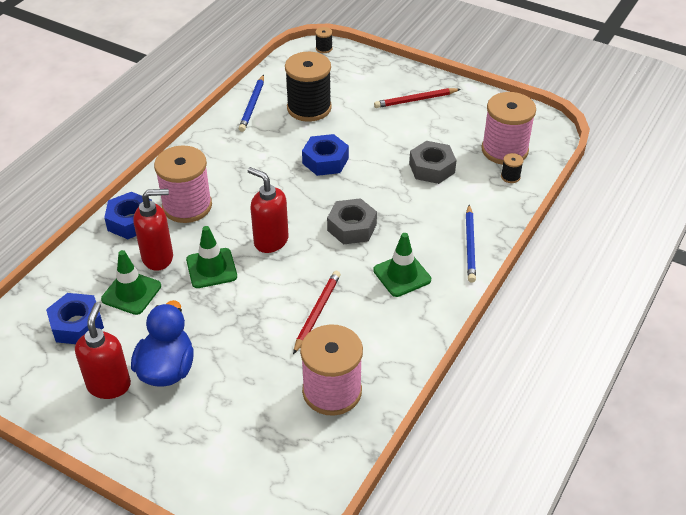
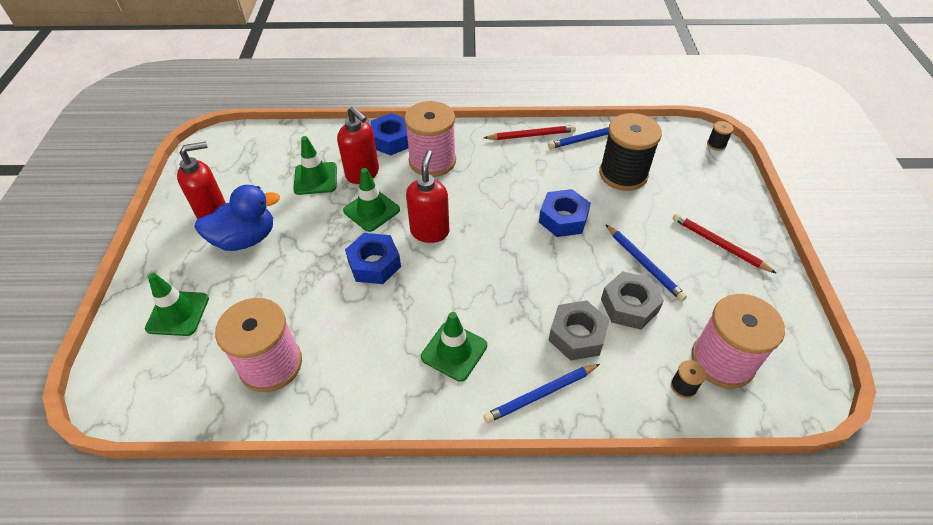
camera: 60 degrees right, 5 degrees up
(77, 325) = (266, 167): blue nut -> blue nut (374, 264)
(221, 445) = (178, 313): none -> green traffic cone
(317, 312) = (363, 306): red pencil -> red pencil (531, 135)
(352, 227) = (490, 280): grey nut -> grey nut (577, 335)
(402, 143) = (644, 264): none -> blue pencil

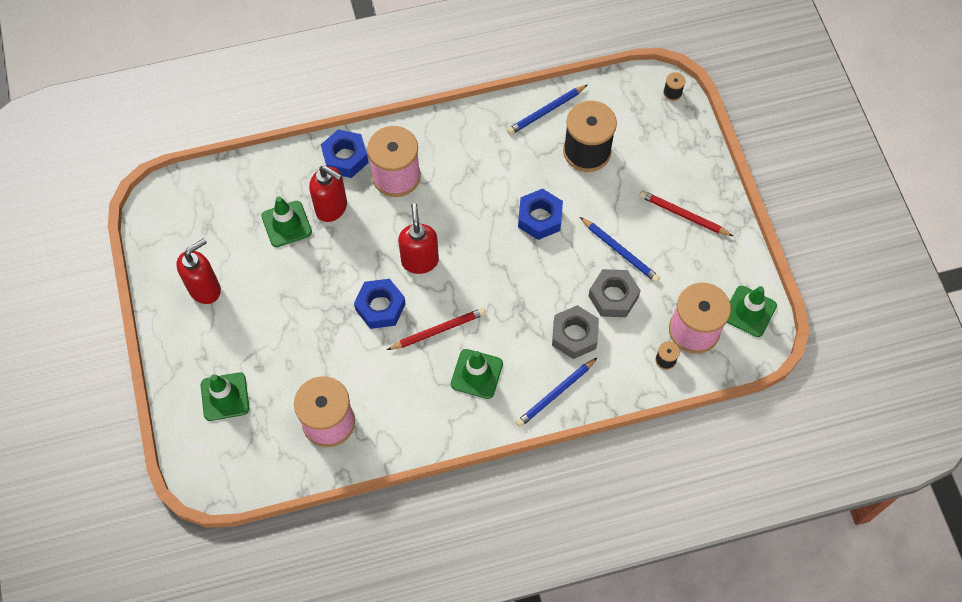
camera: 15 degrees left, 15 degrees up
(245, 239) = (249, 308): blue duck -> none
(371, 210) = (356, 249): green traffic cone -> green traffic cone (749, 311)
(531, 135) = (487, 120): red pencil -> red pencil (438, 330)

